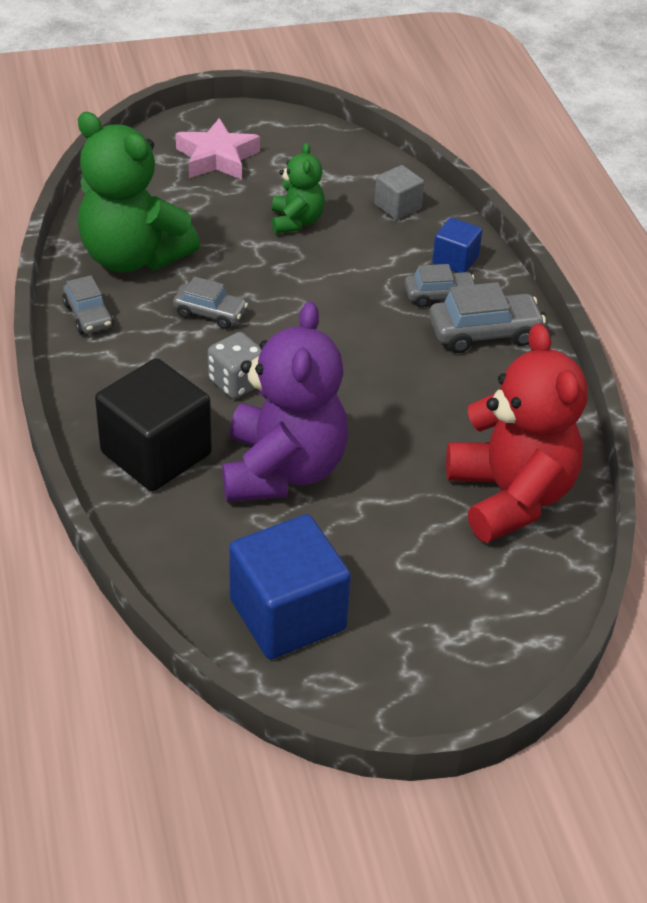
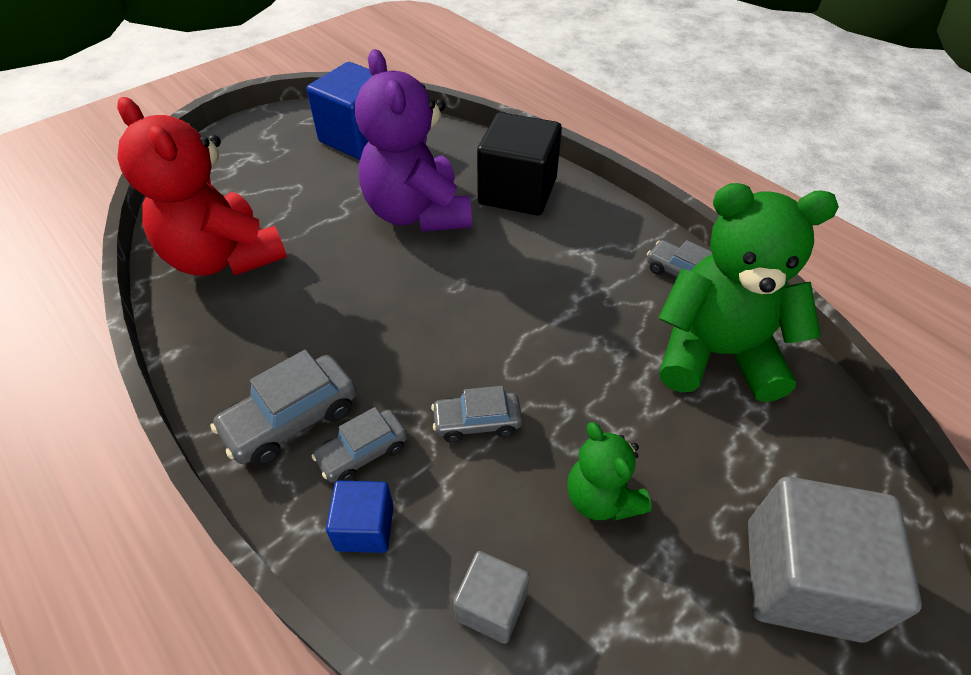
camera: 155 degrees right, 5 degrees up
(210, 313) = (583, 321): grey car -> grey car (477, 422)
(217, 158) = (802, 579): pink star -> grey cube
(237, 382) = (504, 264): grey dice -> none

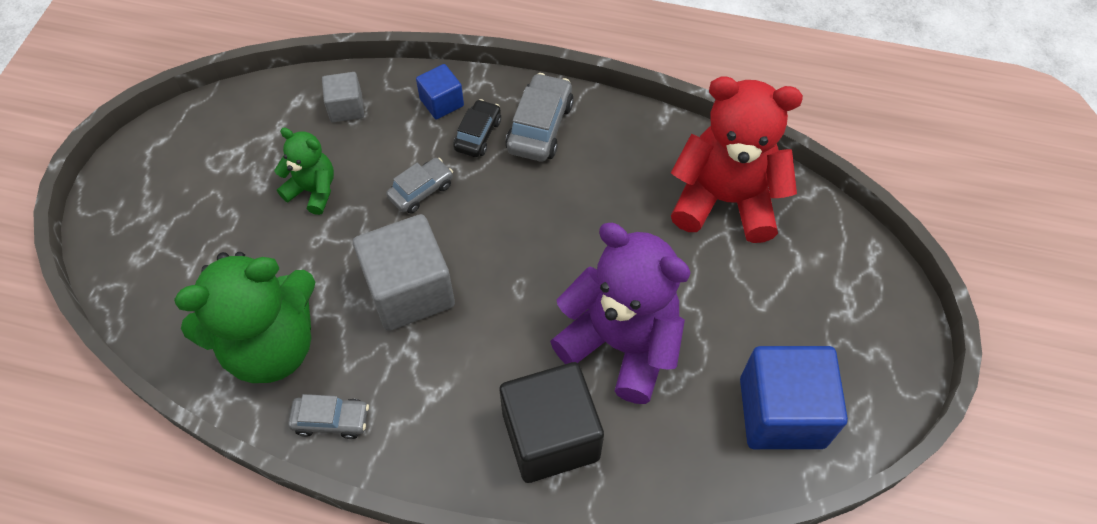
camera: 145 degrees right, 10 degrees up
(363, 452) = (478, 135): grey car -> black car
(802, 579) = (174, 211): grey cube -> grey cube (409, 290)

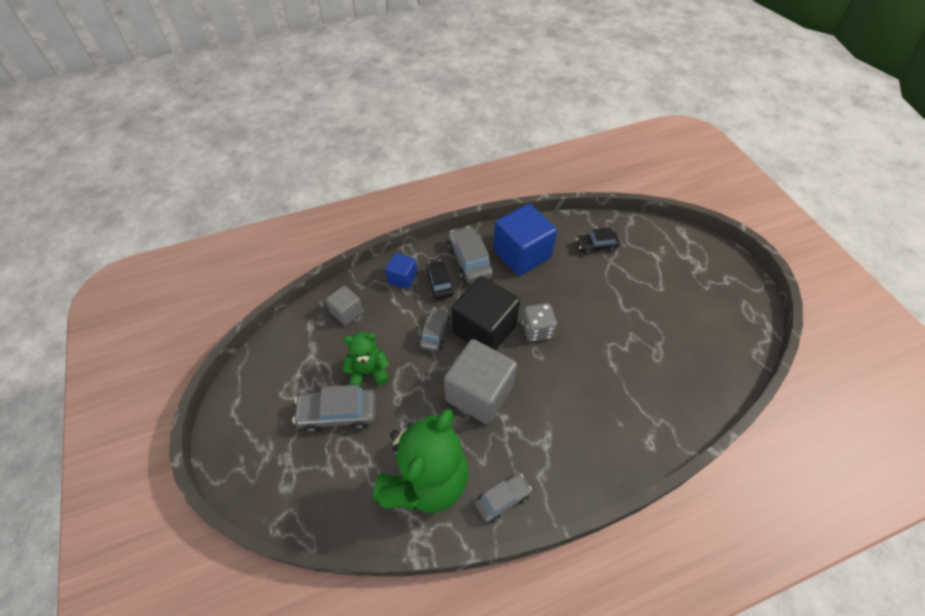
camera: 35 degrees left, 5 degrees down
(245, 216) = (338, 414): none -> grey car
(544, 260) = (537, 330): none -> grey dice
(550, 436) = (626, 422): black cube -> black cube (484, 329)
(621, 344) = (615, 349): purple teddy bear -> none
(725, 200) = (596, 246): red teddy bear -> black car
(781, 412) = (717, 334): blue cube -> blue cube (522, 254)

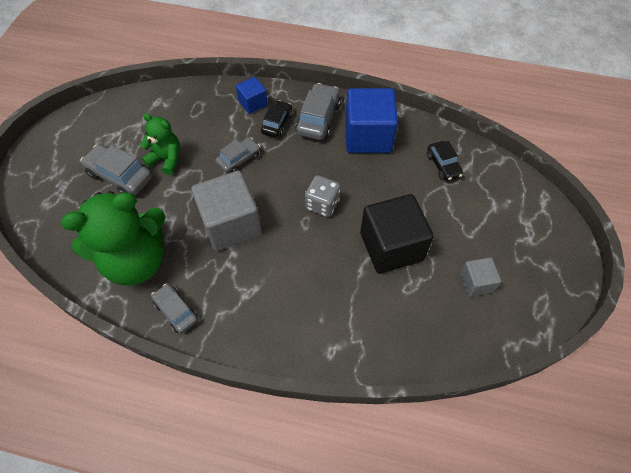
camera: 35 degrees right, 5 degrees up
(346, 312) = (189, 106): grey cube -> grey cube (476, 283)
(484, 329) = (280, 178): black cube -> black cube (391, 247)
(502, 499) = (176, 311): grey car -> grey car turned 135 degrees counterclockwise
(596, 246) = (443, 165): black car -> black car turned 135 degrees counterclockwise

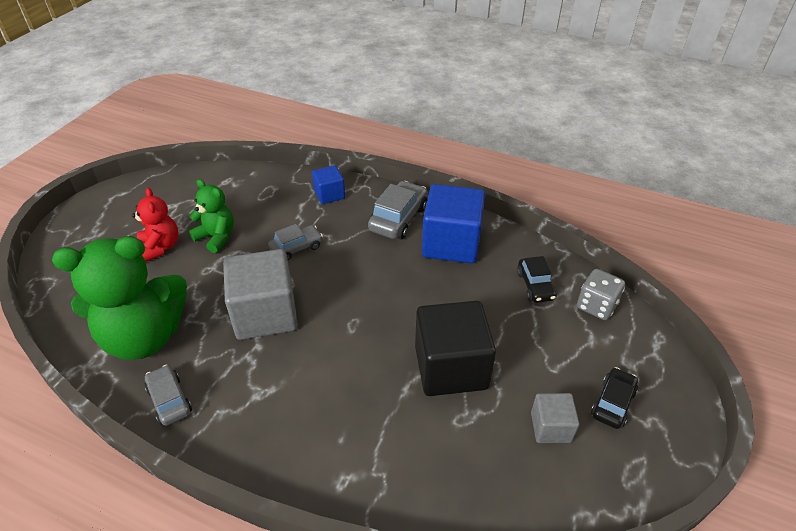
camera: 10 degrees right, 15 degrees down
(120, 176) = (160, 247): grey car -> red teddy bear
(277, 123) = (350, 217): black car -> black car (613, 403)
(322, 204) = (378, 308): grey dice -> grey dice (596, 306)

